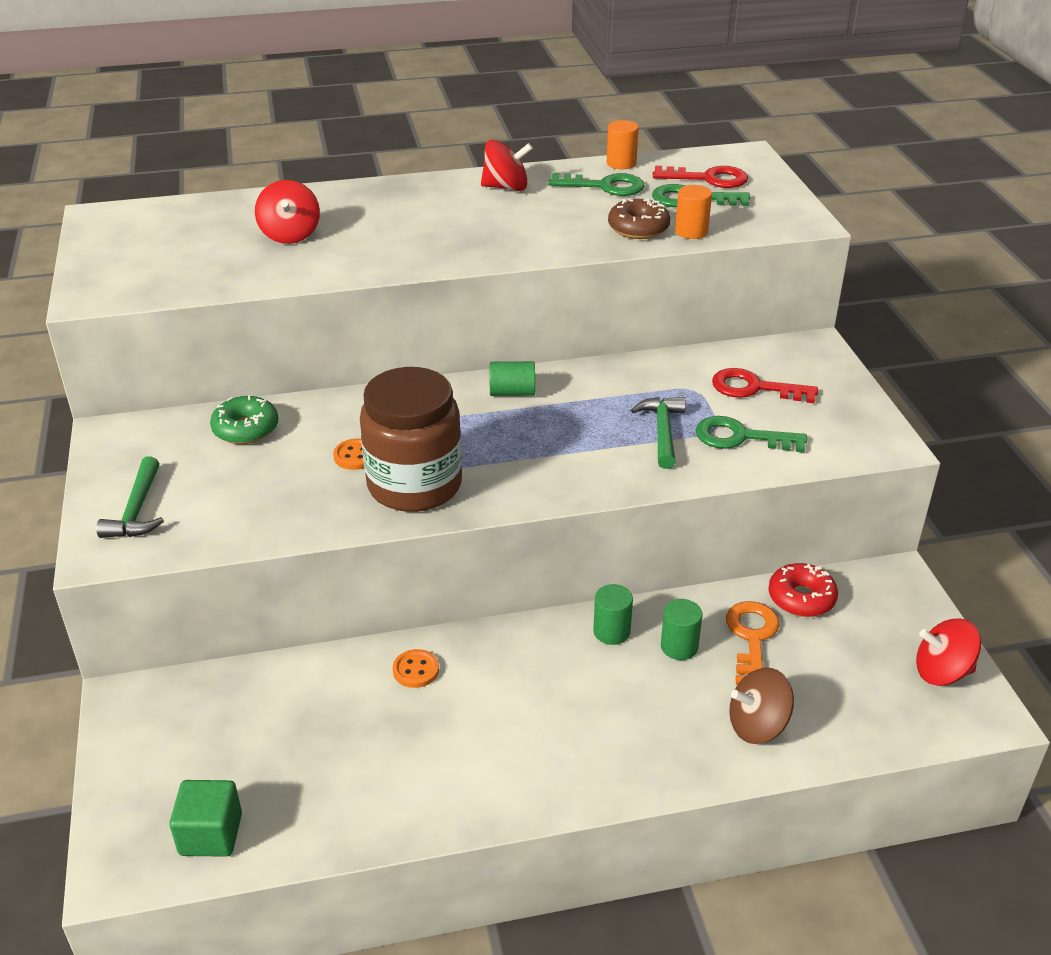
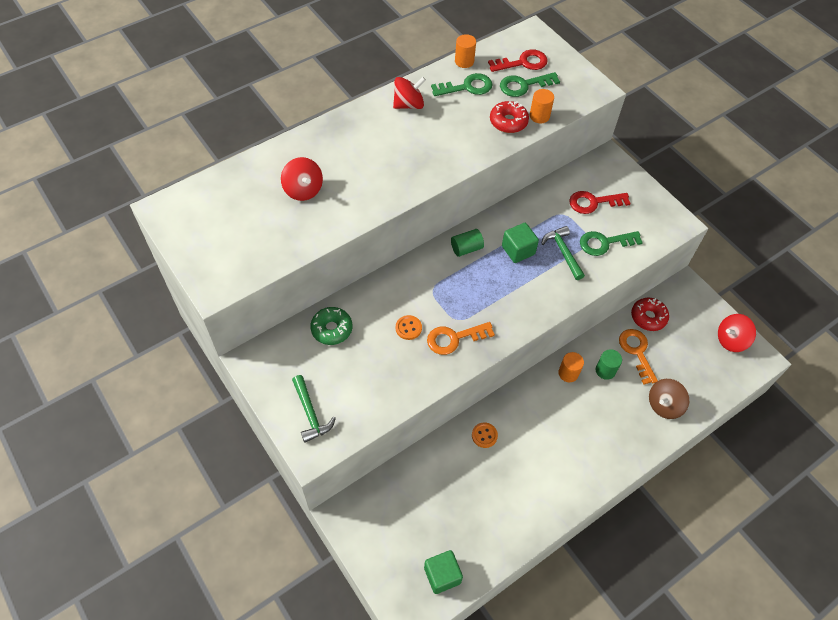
camera: 25 degrees left, 20 degrees up
(414, 485) = (454, 338): brown jar -> orange key
(591, 413) = (518, 250): none -> green cube
(611, 631) = (568, 373): green cylinder -> orange cylinder
(638, 228) = (508, 122): brown donut -> red donut

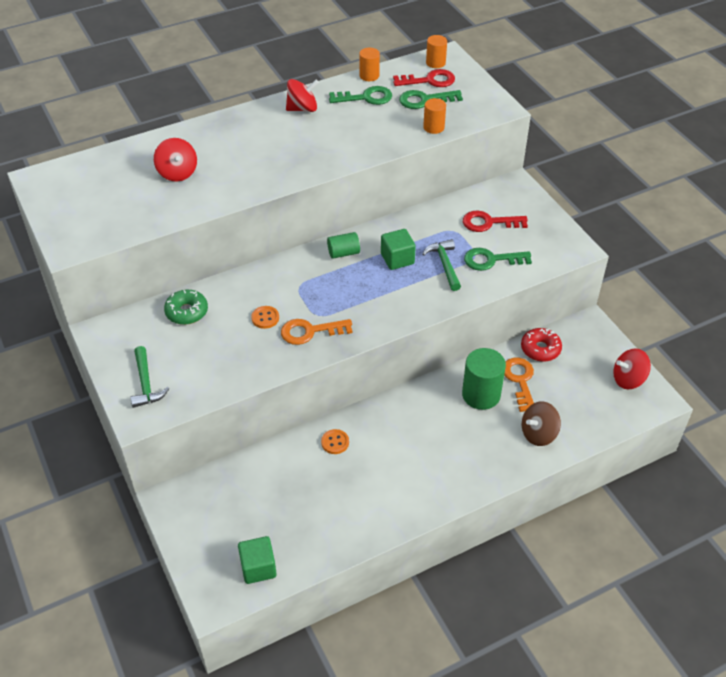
camera: 10 degrees right, 10 degrees down
(508, 122) = (400, 130): red donut -> none
(568, 373) = (439, 393): orange cylinder -> orange cylinder (435, 63)
(605, 370) = (481, 395): green cylinder -> green cylinder, size x1.73

